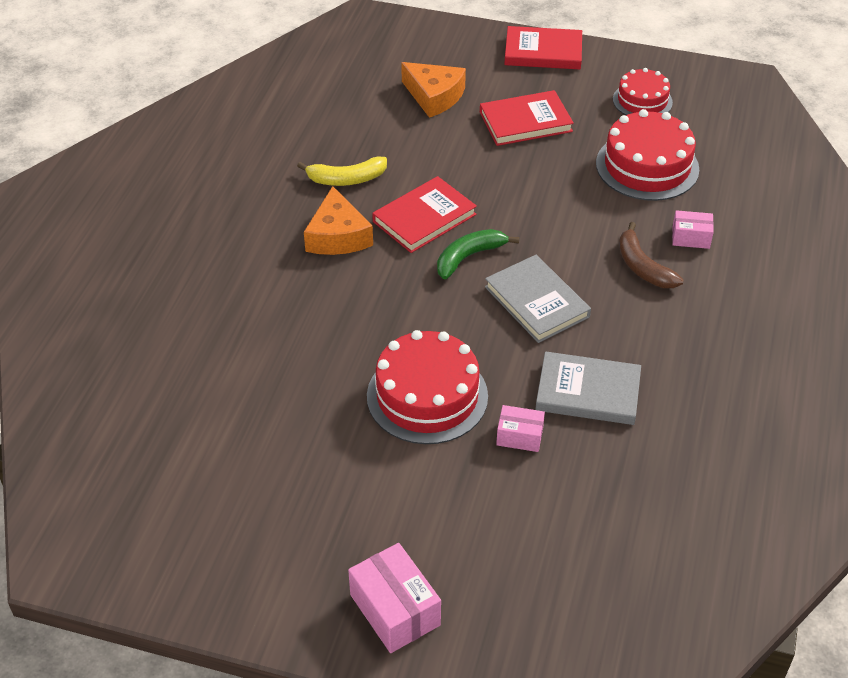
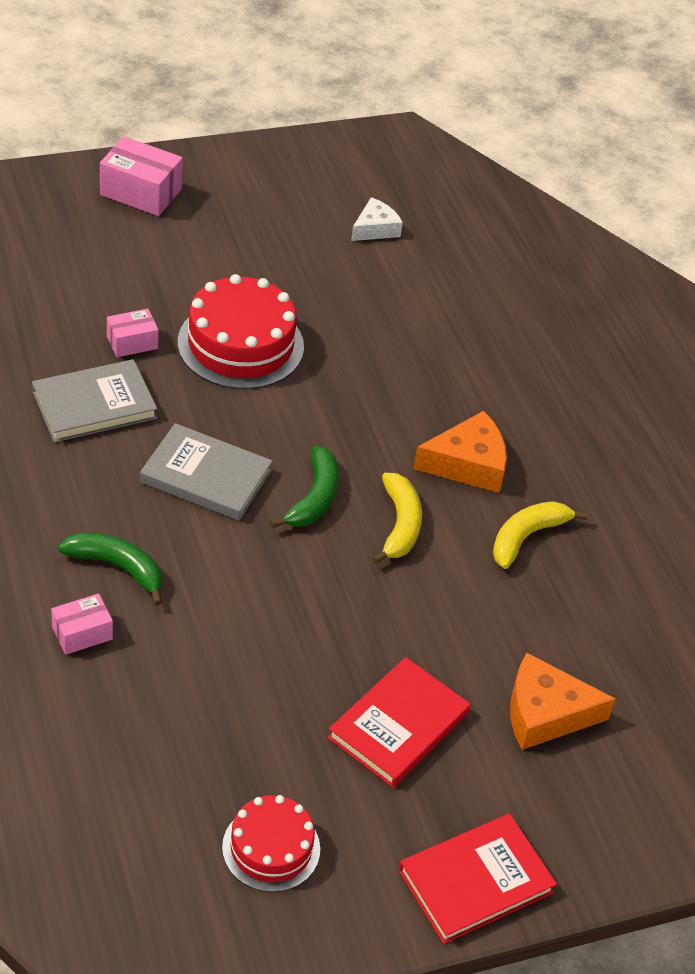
camera: 140 degrees right, 0 degrees up
(204, 461) = (375, 229): none -> white cheese
(337, 236) = (467, 464): orange cheese -> orange cheese turned 120 degrees clockwise
(424, 218) = (399, 525): red book -> yellow banana
(642, 267) = (117, 567): brown banana -> green banana
(647, 166) = (195, 723): red cake -> none

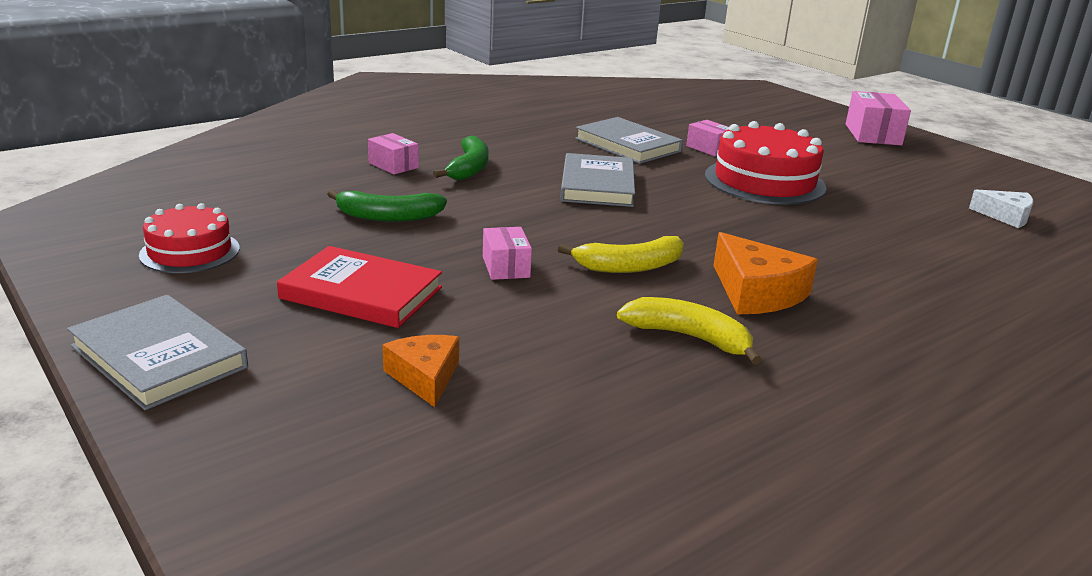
camera: 75 degrees right, 20 degrees down
(314, 498) = (621, 226): green banana -> green banana (388, 217)
(376, 610) = (506, 267): none -> pink box
(475, 881) = (158, 357): red book -> grey book
(545, 713) = (425, 377): orange cheese -> orange cheese, size x0.65

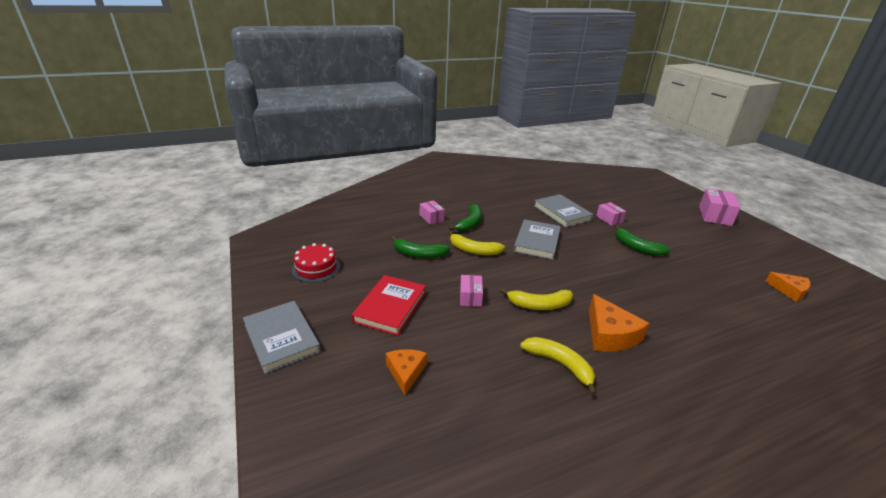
camera: 15 degrees right, 5 degrees up
(361, 293) = (390, 307): red book -> red book turned 75 degrees clockwise
(489, 204) = (473, 250): none -> yellow banana
(764, 181) = (636, 247): red cake -> green banana
(1005, 216) = (789, 291): white cheese -> orange cheese

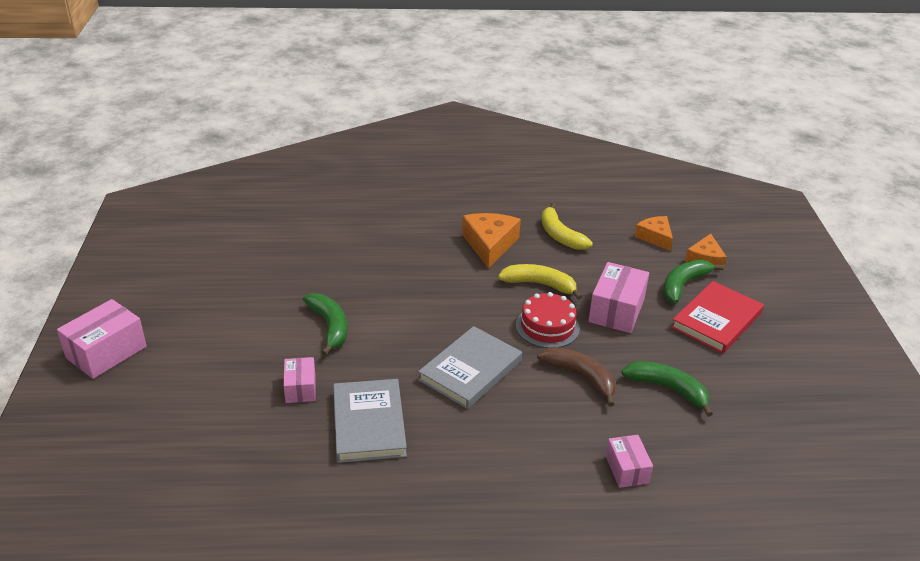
camera: 160 degrees left, 5 degrees up
(281, 338) = (835, 313): grey book -> none
(316, 268) = (823, 398): red cake -> red cake (547, 326)
(470, 223) = (559, 437): green banana -> green banana (683, 285)
(470, 297) = (616, 310): pink box -> pink box, size x1.66
(473, 250) = (580, 377): yellow banana -> brown banana
(789, 291) = (232, 236): orange cheese -> orange cheese (655, 237)

